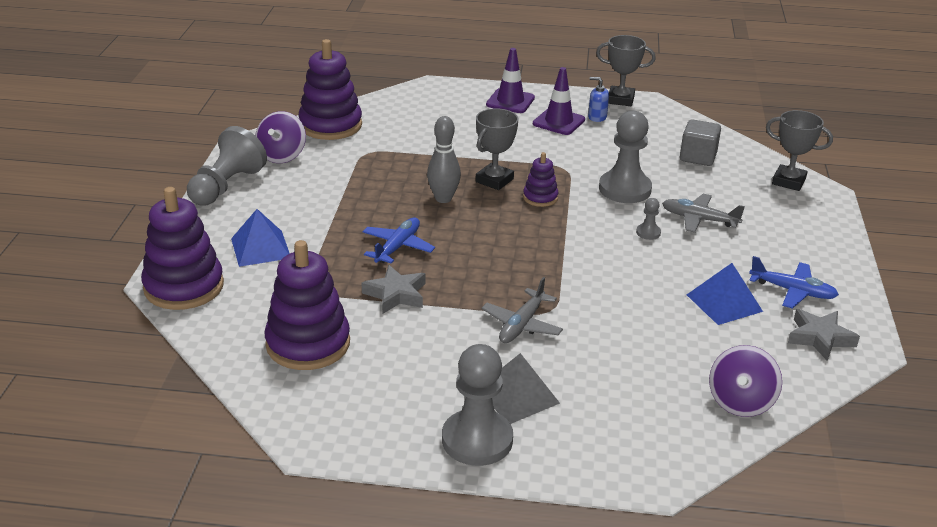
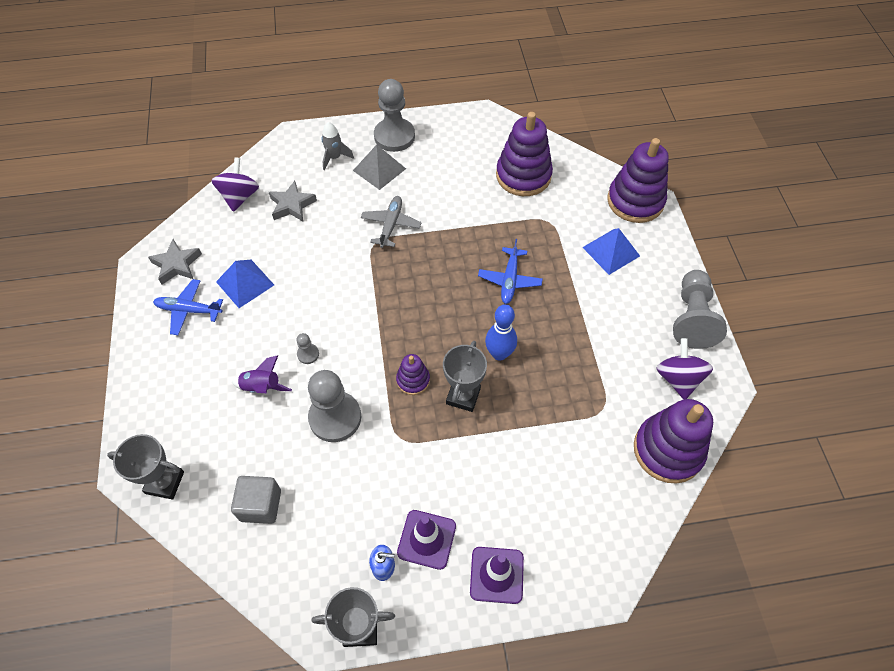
camera: 165 degrees right, 25 degrees up
(396, 294) = (488, 231): grey star -> grey star (292, 205)
(443, 198) = (499, 353): grey bowling pin -> blue bowling pin
(585, 427) = (335, 157): none -> grey rocket
(699, 219) = (262, 387): grey plane -> purple rocket

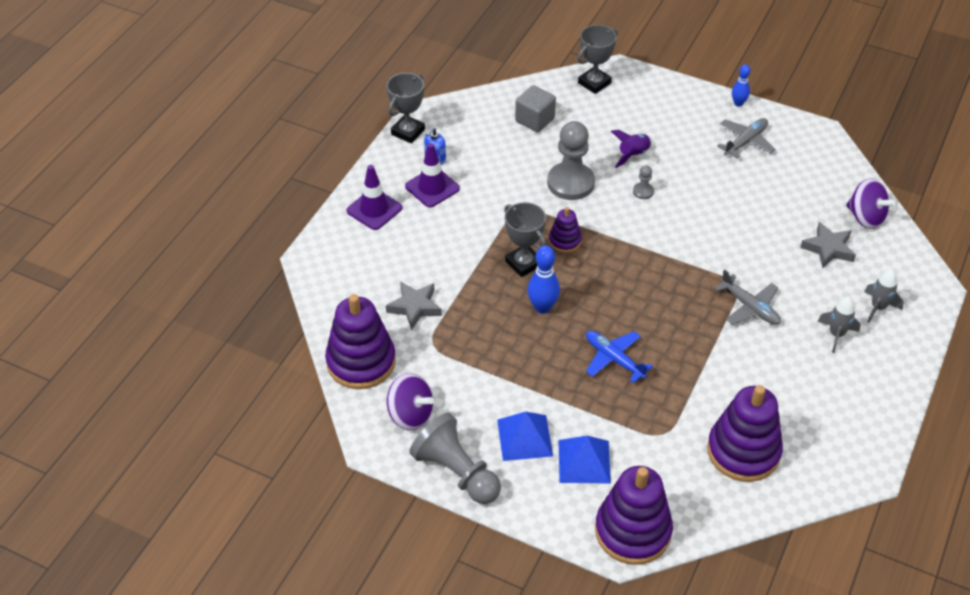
camera: 125 degrees right, 10 degrees down
(132, 340) = (738, 103): none -> blue bowling pin
(177, 265) = (804, 150): grey star -> grey star (414, 307)
(188, 310) = (745, 141): blue plane -> grey plane
(245, 283) = (750, 183): blue pyramid -> blue pyramid (524, 437)
(379, 169) = (836, 334): grey pyramid -> grey rocket
(394, 136) = (882, 371): grey pawn -> none

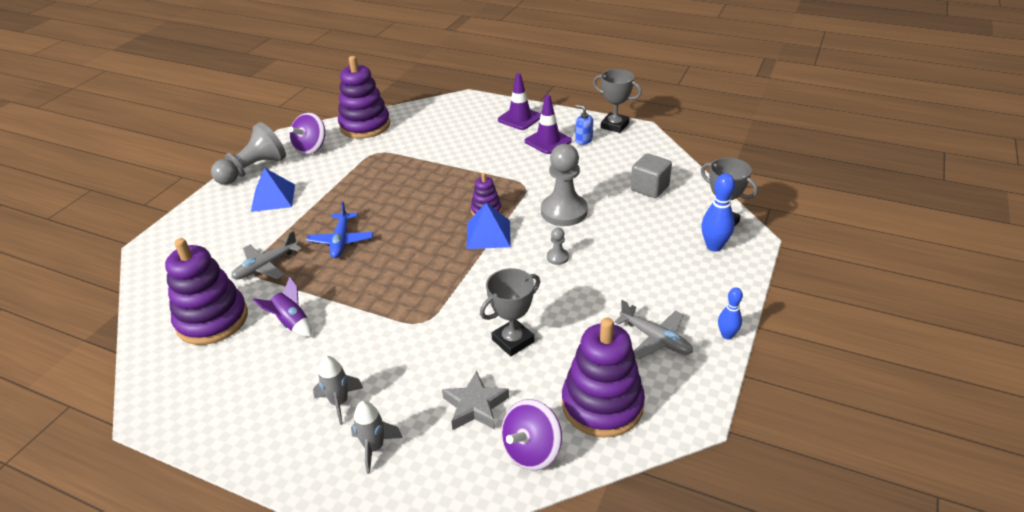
camera: 90 degrees right, 10 degrees down
(414, 307) = (414, 142): grey star -> none
(523, 263) = (459, 189): grey trophy -> grey trophy (513, 341)
(542, 307) = (407, 201): blue bowling pin -> blue bowling pin (714, 246)
(584, 461) = (239, 227): blue pyramid -> blue pyramid (488, 234)
(614, 359) = (341, 241): blue plane -> blue plane turned 135 degrees clockwise
(633, 155) = (612, 250): purple rocket -> purple rocket (291, 323)
(633, 531) = (162, 253): purple stacking toy -> purple stacking toy (602, 405)
(750, 307) = (390, 332): grey plane -> grey plane (266, 266)

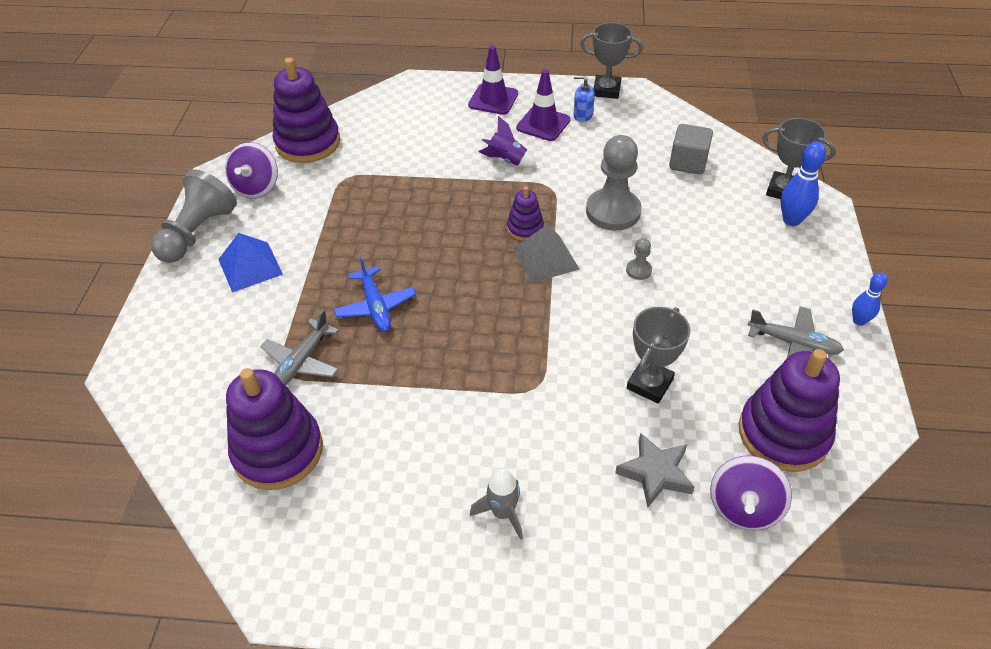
camera: 20 degrees left, 10 degrees up
(291, 323) = (382, 429): purple rocket -> purple rocket (507, 161)
(374, 448) = (576, 555): grey rocket -> none
(488, 234) = (545, 258): blue pyramid -> grey pyramid

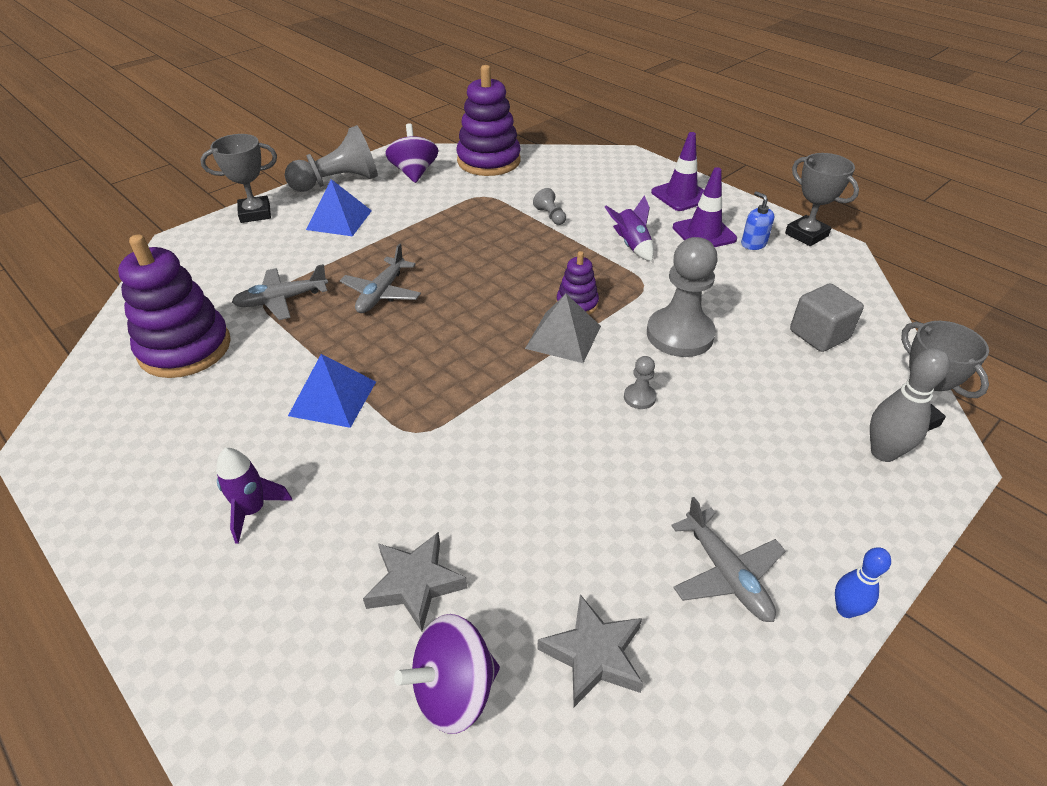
camera: 40 degrees right, 5 degrees down
(256, 187) = (414, 173): purple spinning top -> purple spinning top turned 120 degrees clockwise
(375, 306) = (381, 293): blue plane -> grey plane
(420, 167) = (550, 216): none -> grey pawn
(449, 405) = (333, 398): none -> blue pyramid
(502, 513) = (253, 510): grey rocket -> purple rocket
(649, 384) = (517, 501): grey trophy -> grey trophy (255, 213)
(783, 433) = (594, 655): purple stacking toy -> grey star
(791, 220) = (883, 452): blue bowling pin -> grey bowling pin

